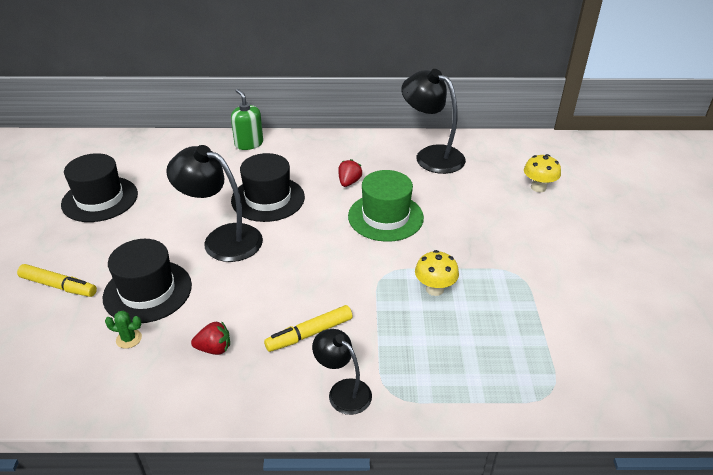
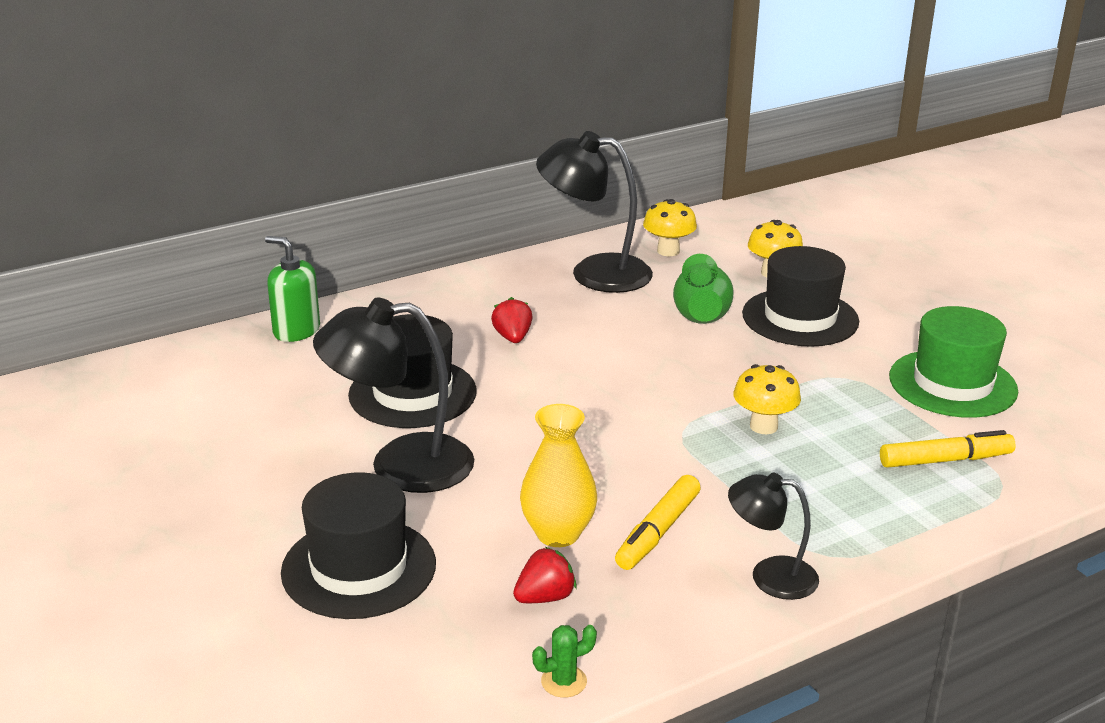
camera: 30 degrees left, 10 degrees down
(59, 286) = (196, 614): yellow marker -> yellow marker (945, 460)
(100, 199) = (121, 478): black hat -> black hat (800, 318)
(129, 339) = (400, 635): green cactus -> green cactus (564, 681)
(257, 312) = (558, 534): none -> yellow vase
(385, 217) = (611, 364): green hat -> green hat (952, 384)
(468, 200) = (700, 313): none -> green vase
(487, 154) = (668, 251): none -> yellow mushroom

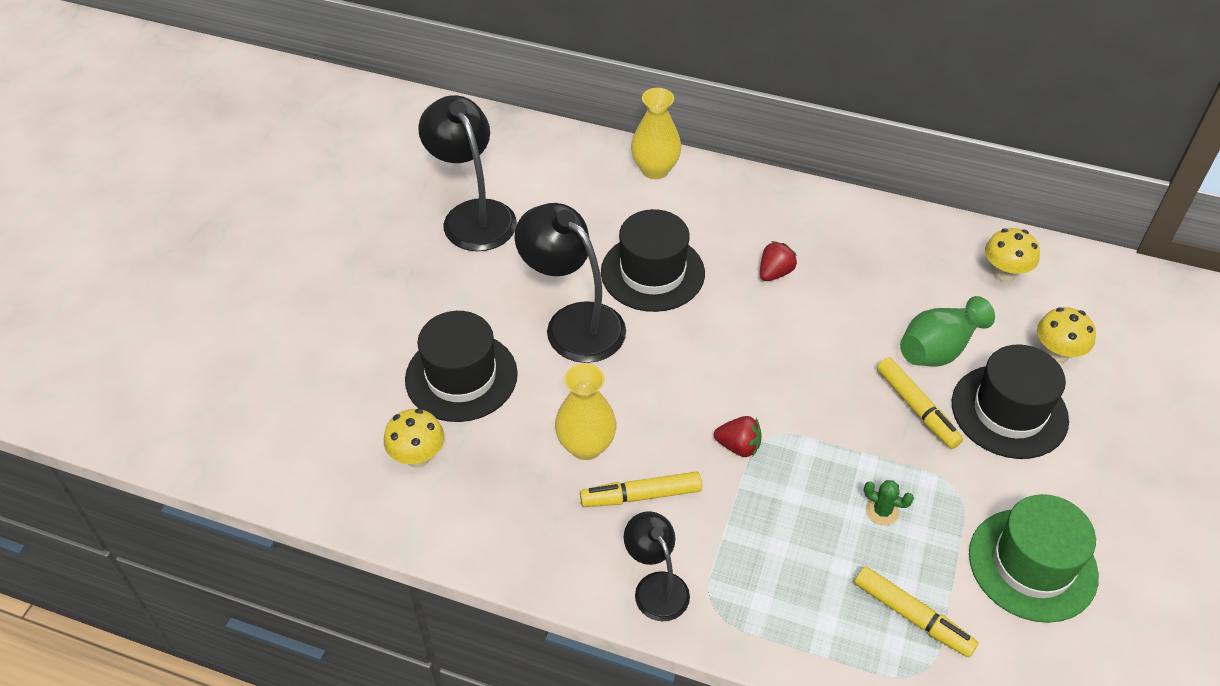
camera: 50 degrees right, 20 degrees up
(296, 330) = (655, 169): green soap dispenser -> yellow vase
(545, 597) = (519, 481): red strawberry -> red strawberry (738, 446)
(564, 681) = (454, 542): green cactus -> green cactus (882, 511)
(594, 273) = (915, 255): black lamp -> black lamp (473, 215)
(745, 352) = (916, 408): none -> yellow marker
(763, 426) = (829, 478): yellow mushroom -> yellow mushroom (418, 457)

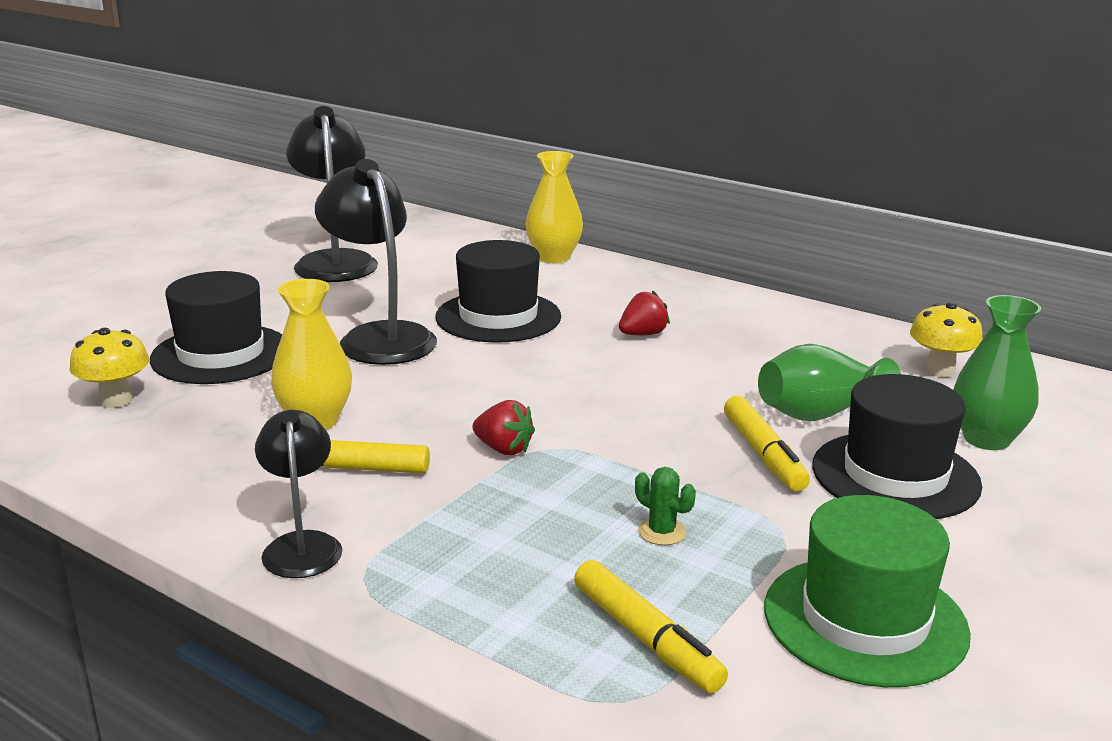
camera: 15 degrees right, 25 degrees down
(1056, 354) = (986, 439): yellow mushroom -> green vase

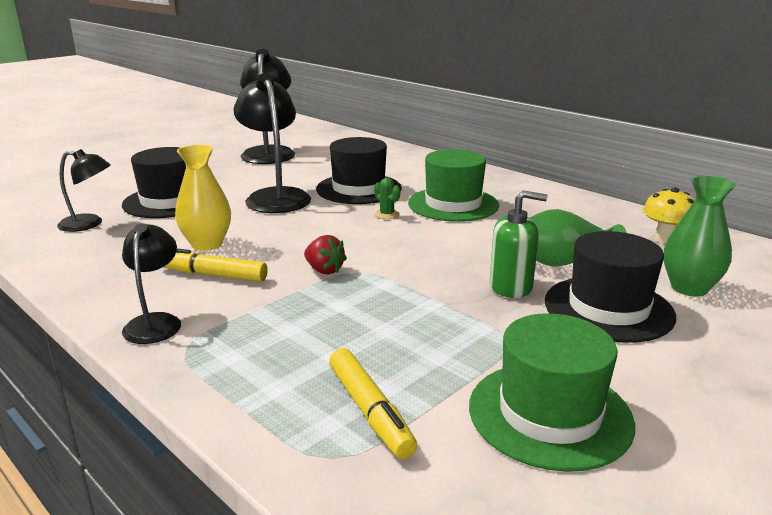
camera: 10 degrees right, 0 degrees up
(116, 400) = (89, 224): yellow mushroom -> black lamp
(553, 257) = (411, 156): yellow vase -> none
(643, 334) = (453, 204): red strawberry -> green hat
(662, 532) = (414, 334): green cactus -> green cactus (387, 214)
(763, 454) = (511, 286): yellow marker -> green soap dispenser

